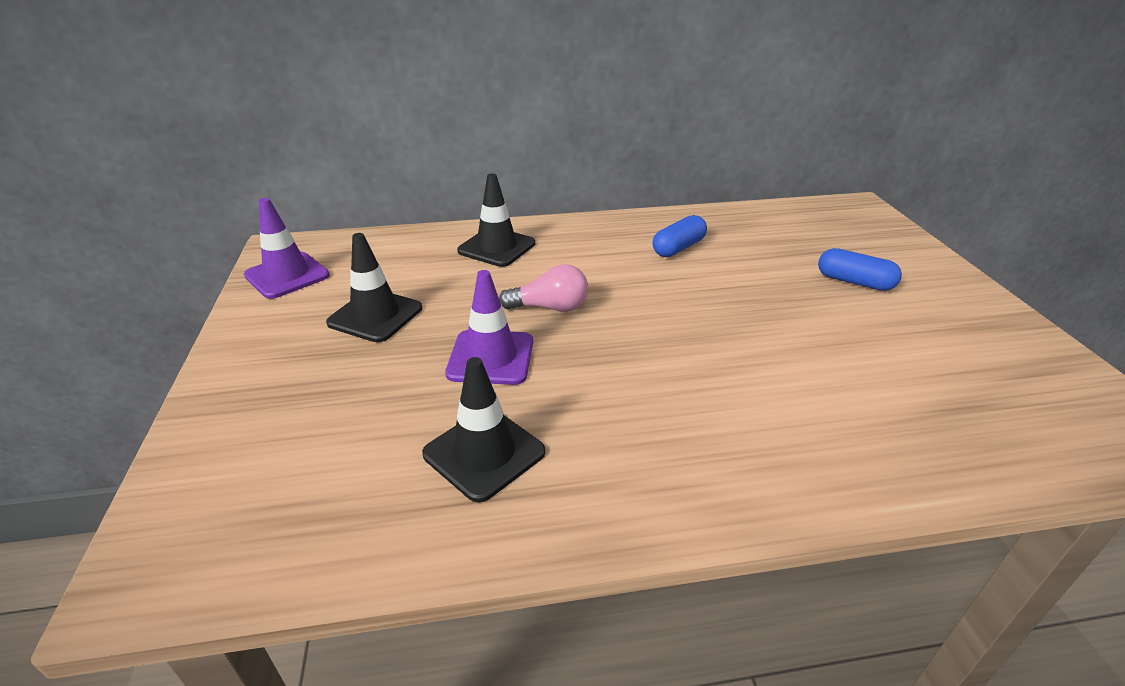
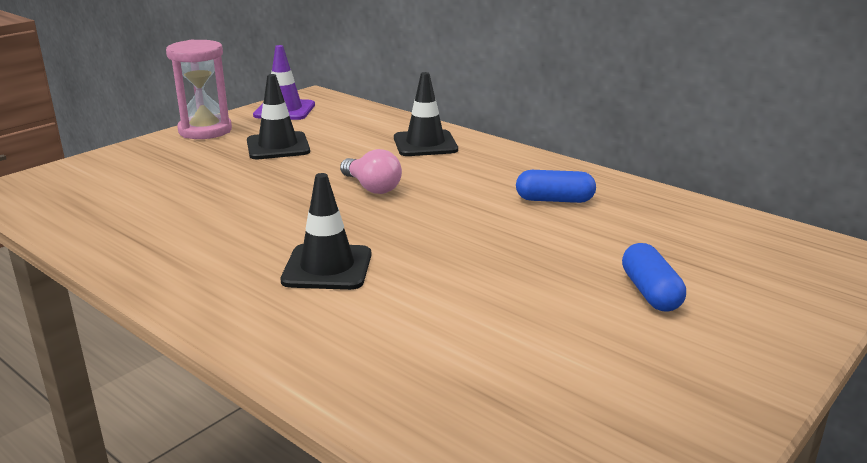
camera: 50 degrees right, 10 degrees down
(248, 341) = (205, 130): none -> pink hourglass
(484, 453) = (179, 225): black traffic cone -> black traffic cone (327, 267)
(491, 357) = (280, 192): purple traffic cone -> none

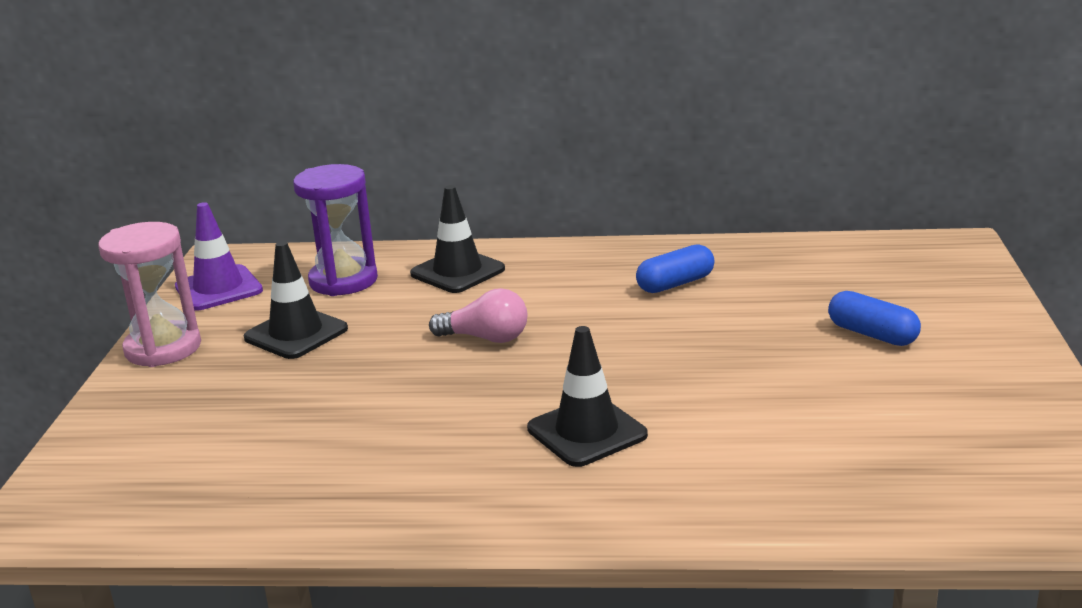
camera: 35 degrees left, 0 degrees up
(353, 127) = (343, 281): none -> purple hourglass

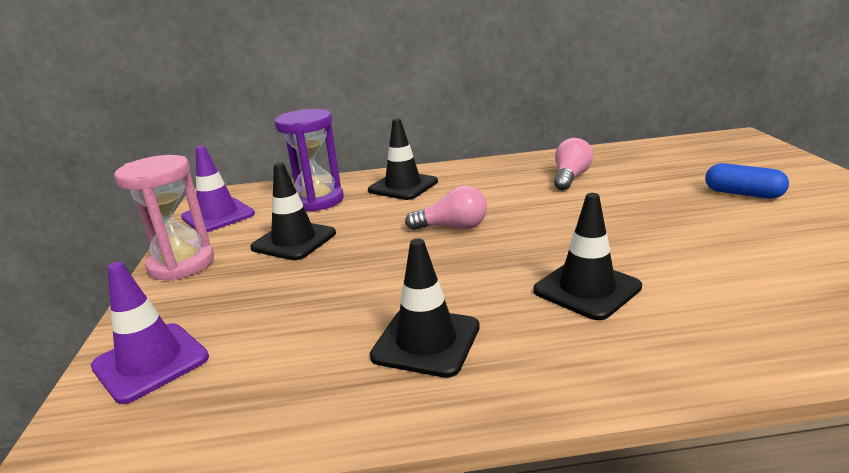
camera: 10 degrees left, 0 degrees up
(113, 452) = (150, 362): none -> purple traffic cone
(387, 466) = (426, 341): none -> black traffic cone
(675, 284) = (570, 177): blue capsule -> pink light bulb

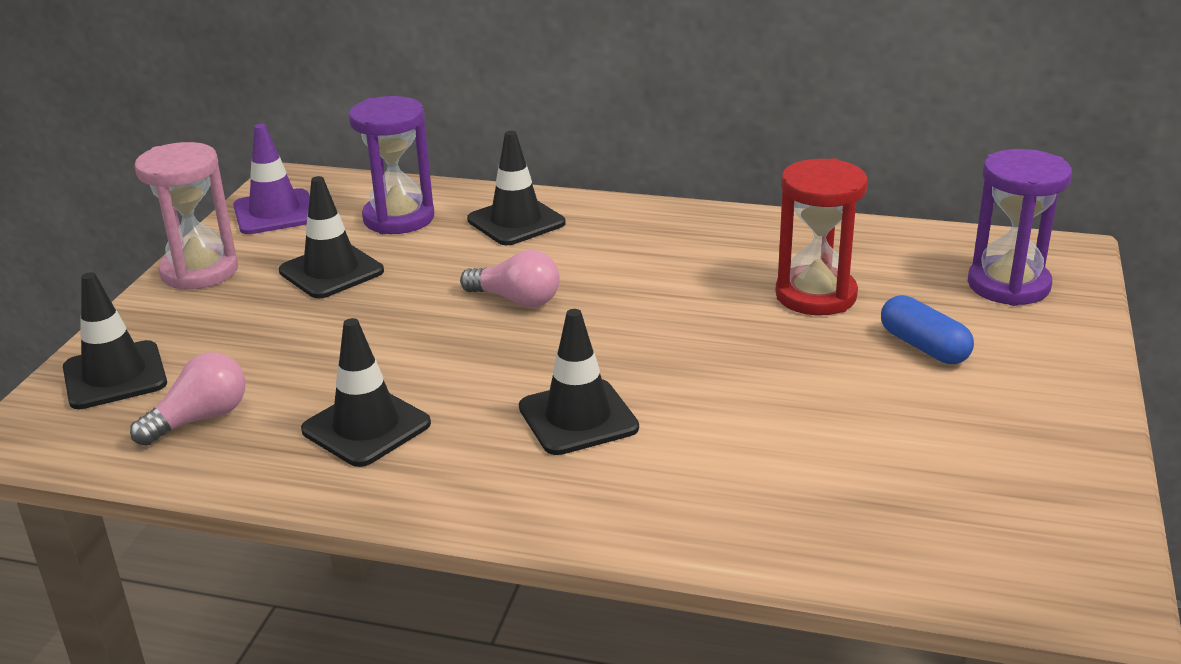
camera: 20 degrees right, 5 degrees up
(150, 362) = (115, 376): purple traffic cone -> black traffic cone
(570, 177) = (736, 262): pink light bulb -> pink light bulb (200, 419)
(641, 183) = (816, 295): none -> red hourglass
(738, 156) = (1008, 285): none -> purple hourglass

